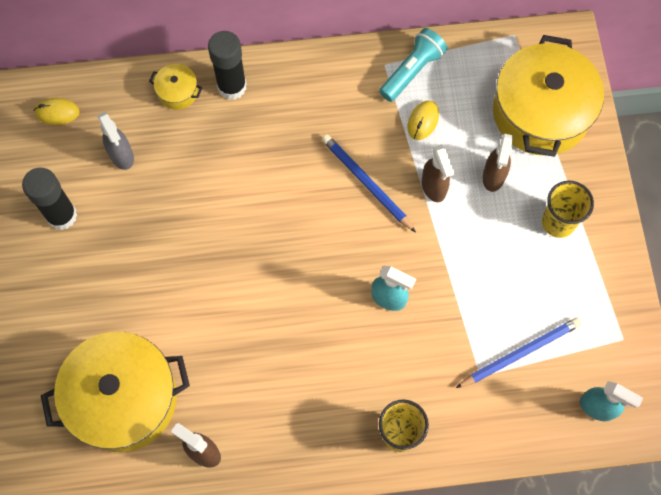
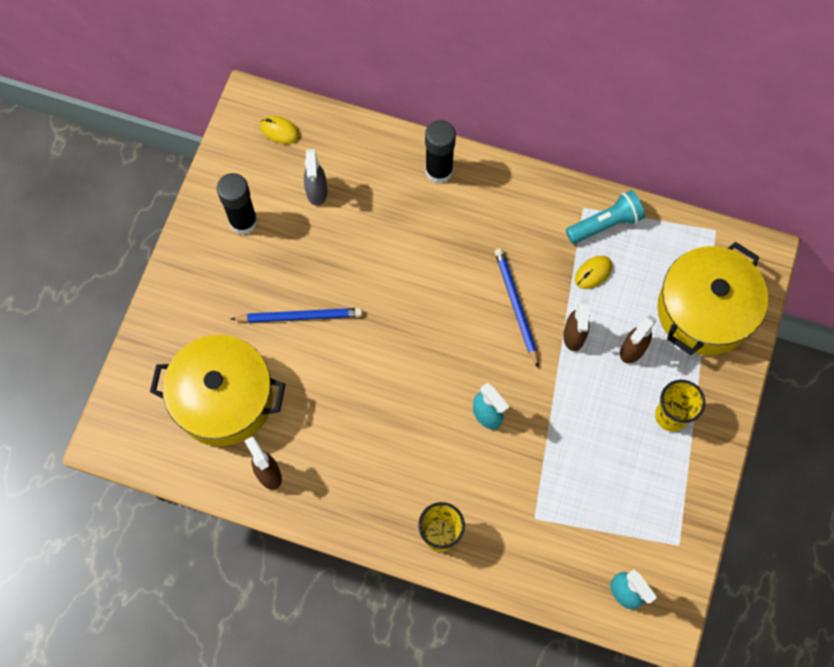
camera: 25 degrees right, 0 degrees up
(177, 92) = (390, 156): yellow pot -> none
(520, 353) = (580, 514): blue pencil -> blue pencil (300, 316)

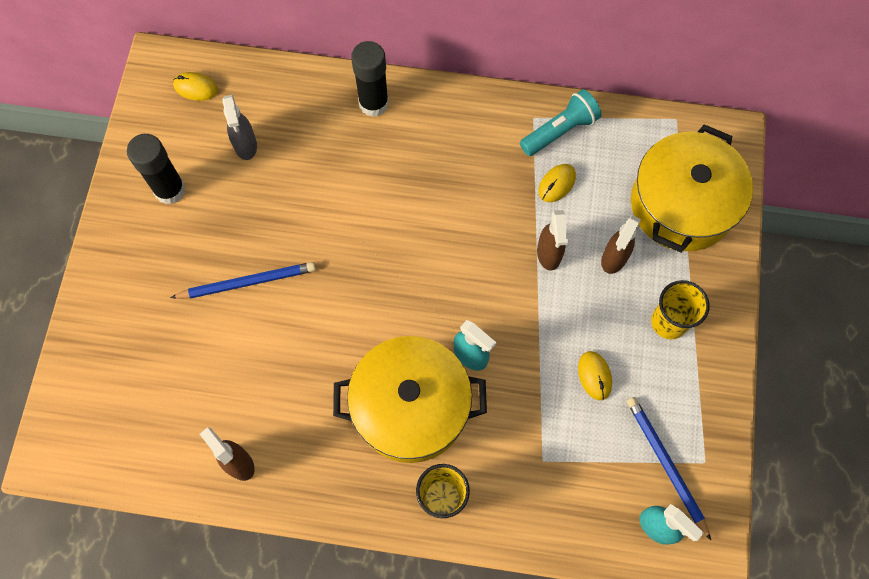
camera: 10 degrees left, 0 degrees up
(224, 399) = (176, 387): yellow pot -> yellow pot (411, 407)
(516, 306) = (481, 232): blue pencil -> blue pencil (665, 464)
(594, 452) = (594, 376): none -> yellow mouse

